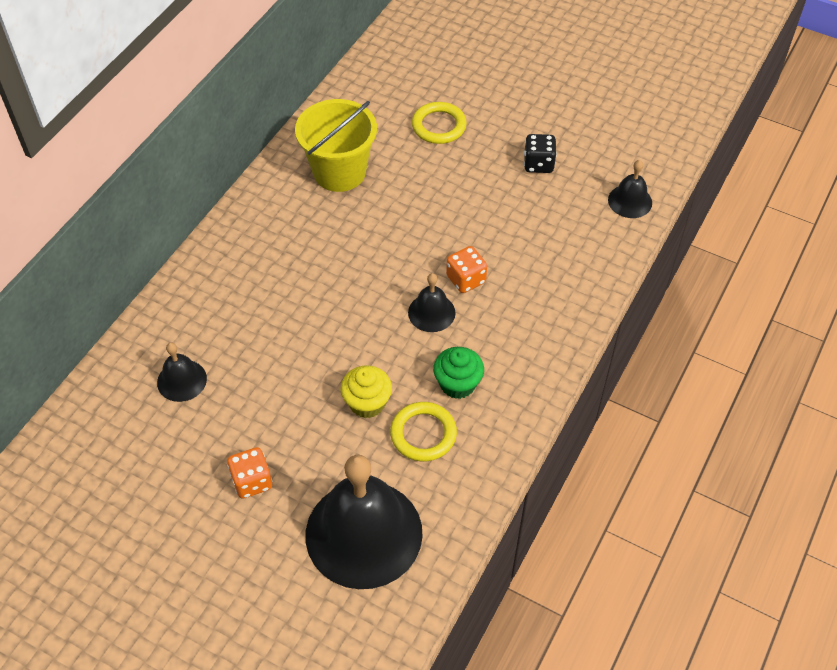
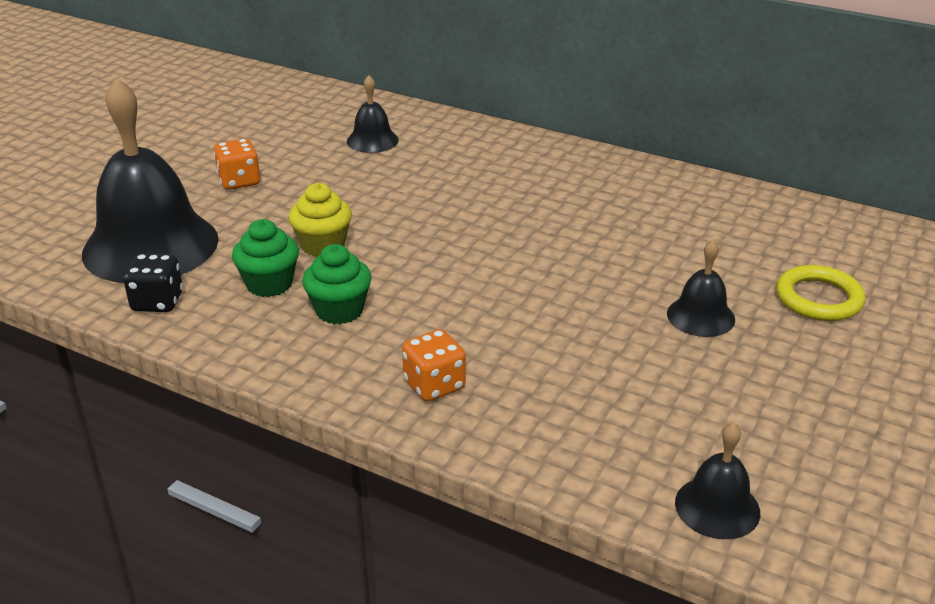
camera: 90 degrees right, 20 degrees down
(339, 172) = (695, 220): yellow bucket -> none
(423, 434) = (269, 284): yellow ring -> green cupcake
(431, 312) = (458, 291): black bell -> black bell (700, 316)
(466, 279) = (517, 319): orange dice -> orange dice (434, 385)
(538, 164) = (773, 397): black dice -> black dice (157, 302)

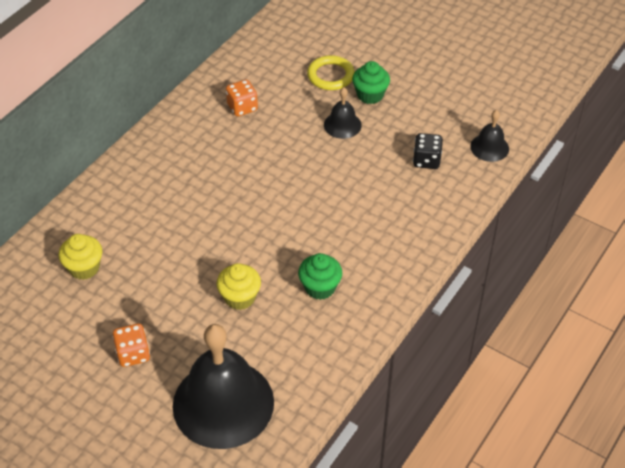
camera: 85 degrees left, 15 degrees up
(157, 302) = (299, 389): black dice -> black dice (426, 160)
(269, 284) = (285, 326): green cupcake -> green cupcake (370, 95)
(372, 140) = (84, 268): black bell -> yellow cupcake
(434, 385) = (397, 244): orange dice -> orange dice (242, 107)

